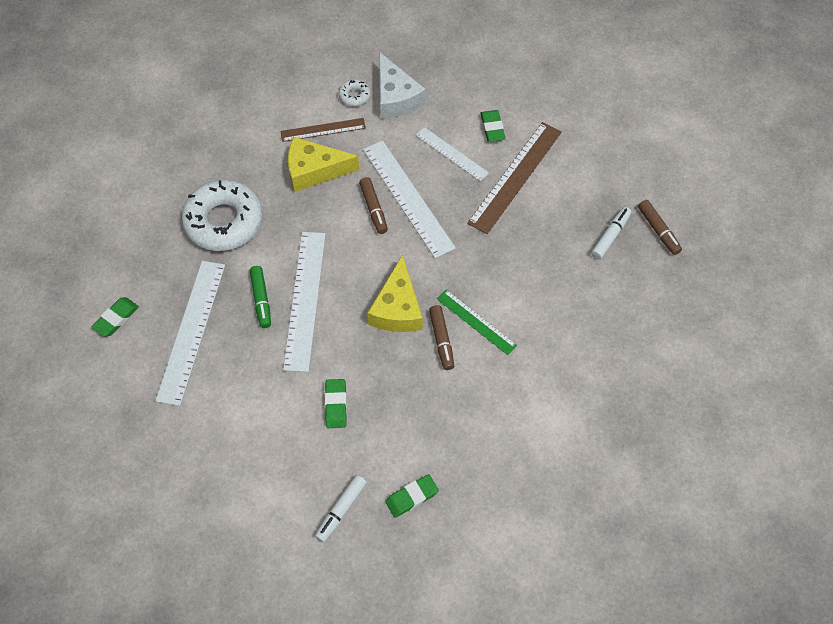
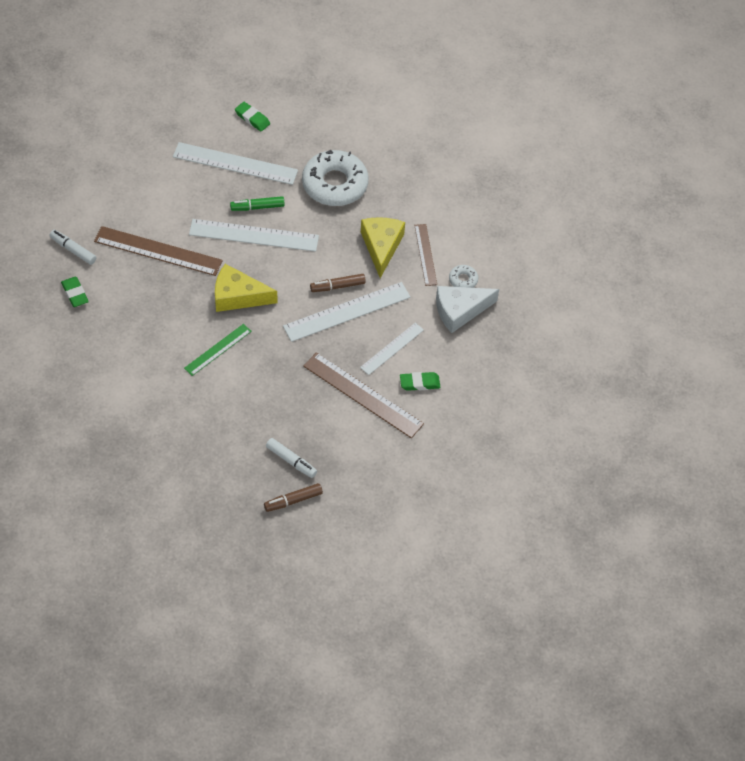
camera: 90 degrees right, 5 degrees down
(336, 405) = (158, 251): green eraser -> brown ruler
(441, 340) = (204, 324): brown marker -> none

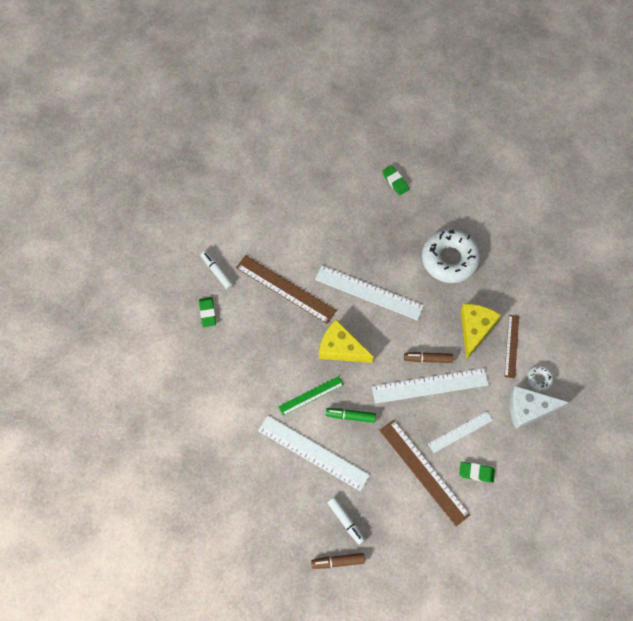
camera: 20 degrees right, 10 degrees up
(235, 163) = (370, 221): white ruler -> white ruler (313, 452)
(257, 207) = (378, 266): green marker -> green marker (350, 416)

